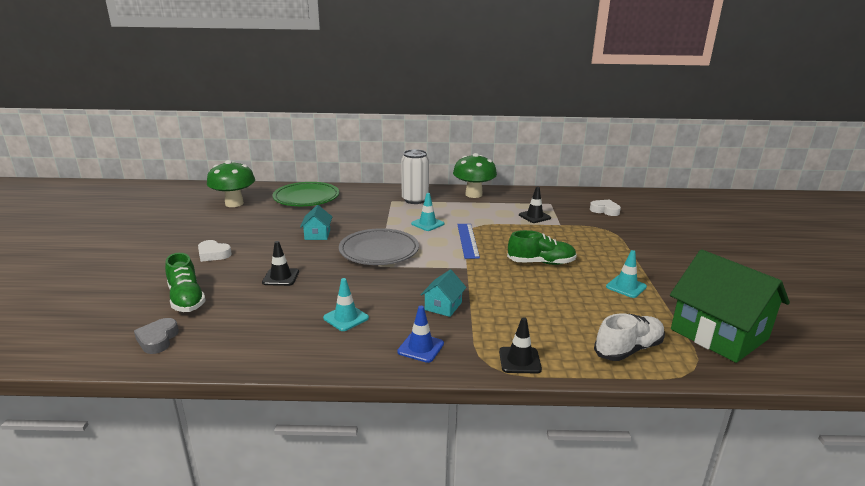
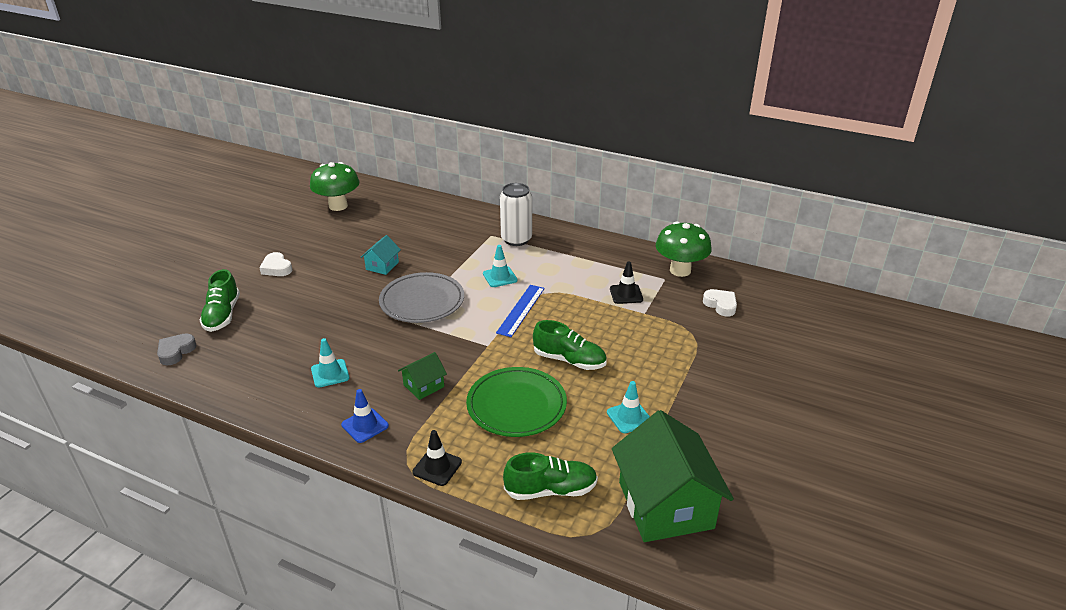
camera: 25 degrees right, 10 degrees up
(281, 277) = (312, 311): black traffic cone -> none
(306, 198) = (410, 212): green plate -> green plate (516, 405)
(443, 306) = (424, 386): turquoise house -> green house
(473, 194) = (587, 245): green mushroom -> green mushroom (680, 270)
(628, 349) = (550, 490): white shoe -> green shoe

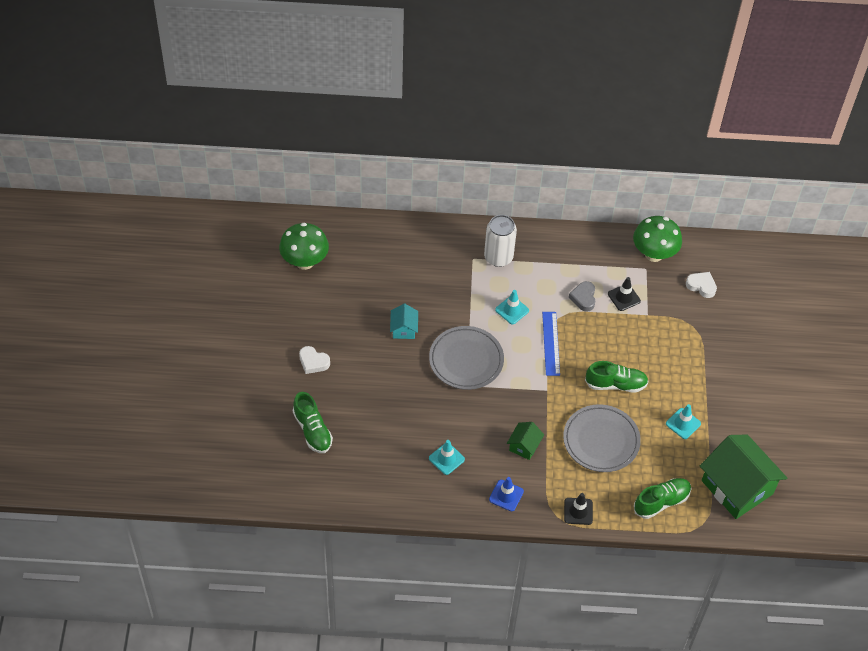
camera: 25 degrees left, 20 degrees up
(176, 352) = (308, 480): grey heart -> grey heart (583, 298)
(516, 405) = (601, 440): green plate -> grey plate

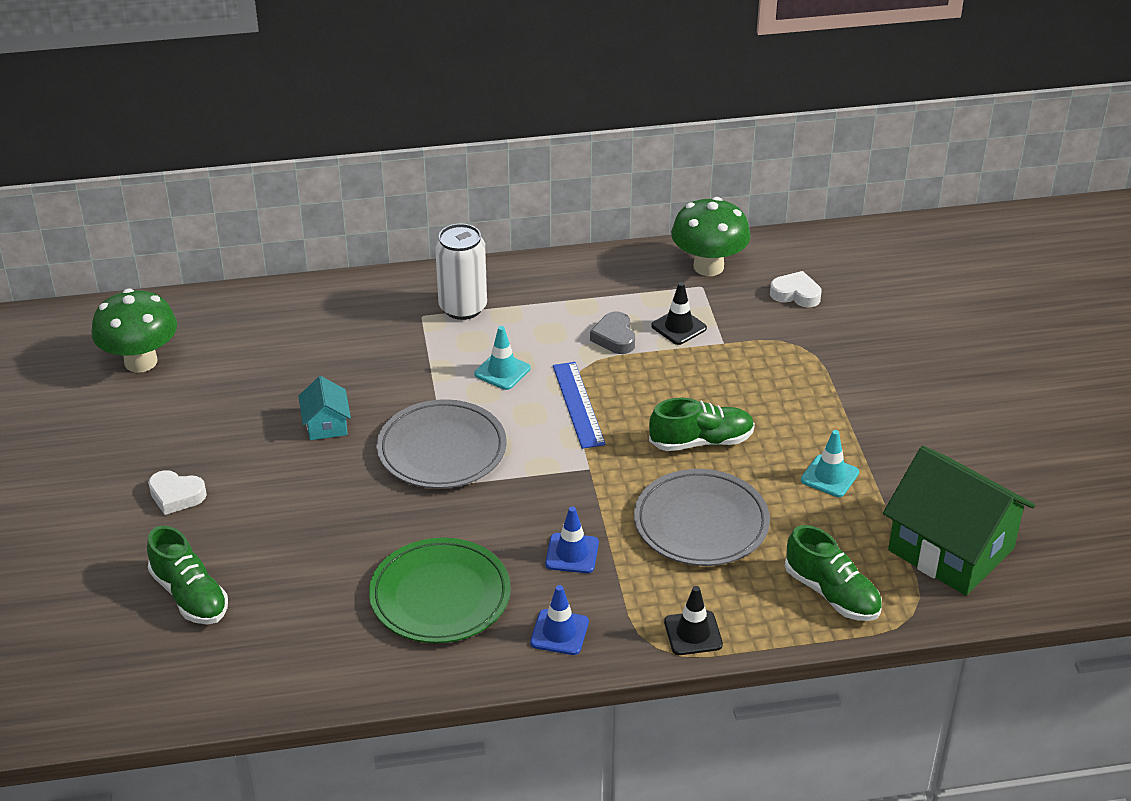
camera: 10 degrees left, 15 degrees down
(446, 459) = (440, 596): turquoise traffic cone -> green plate
(524, 446) = (572, 553): green house -> blue traffic cone
(661, 502) = (832, 593): green shoe -> green shoe turned 90 degrees clockwise

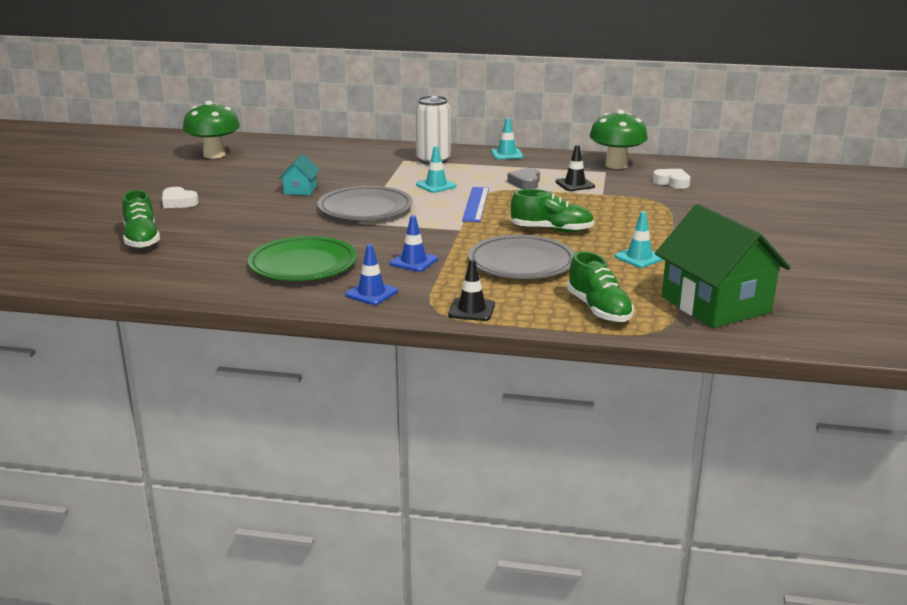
camera: 20 degrees right, 15 degrees down
(553, 269) = (506, 154): none -> turquoise traffic cone

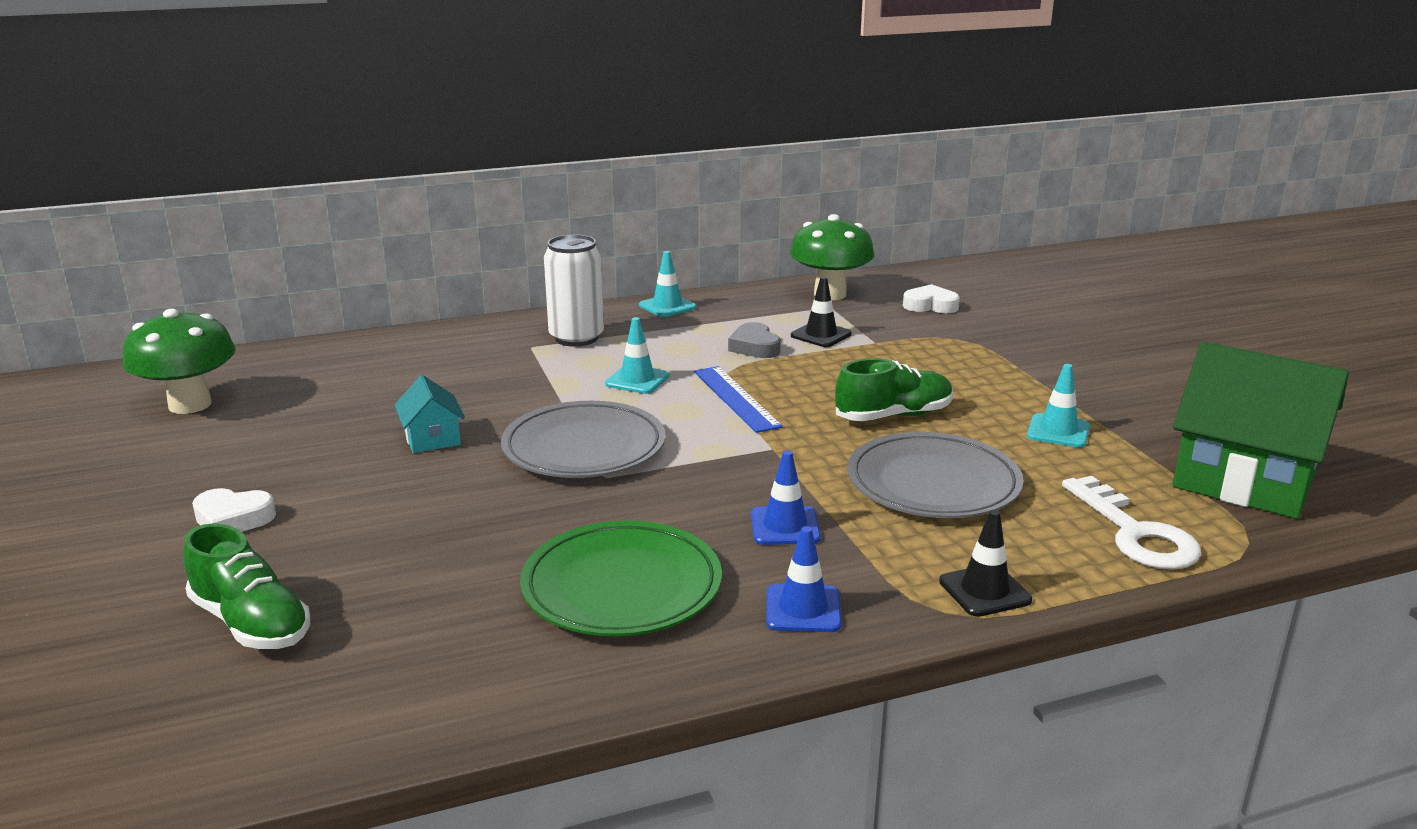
camera: 30 degrees left, 0 degrees up
(599, 309) = (1135, 533): green shoe -> white key

